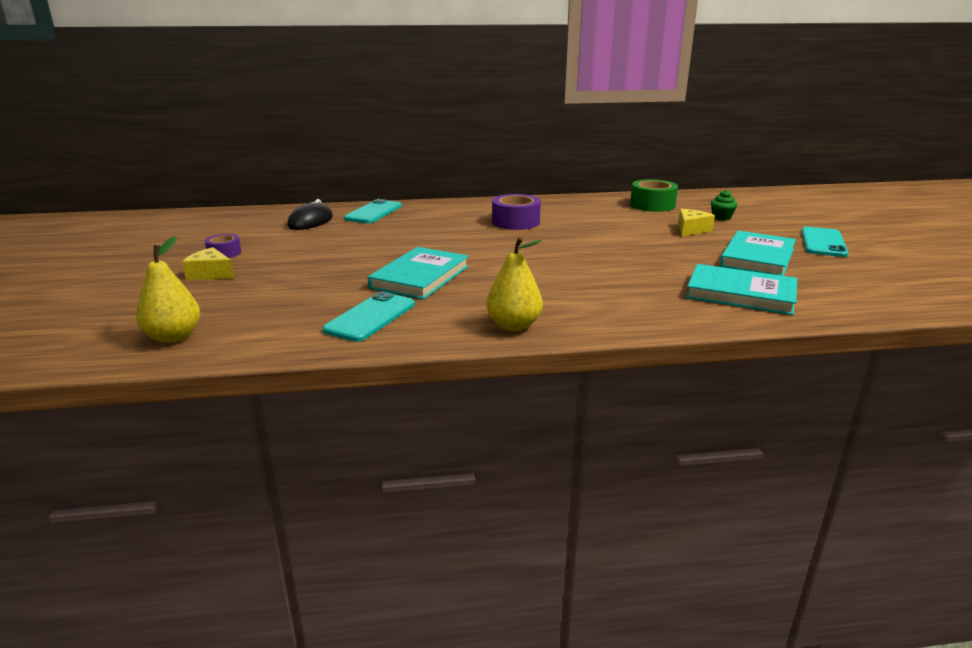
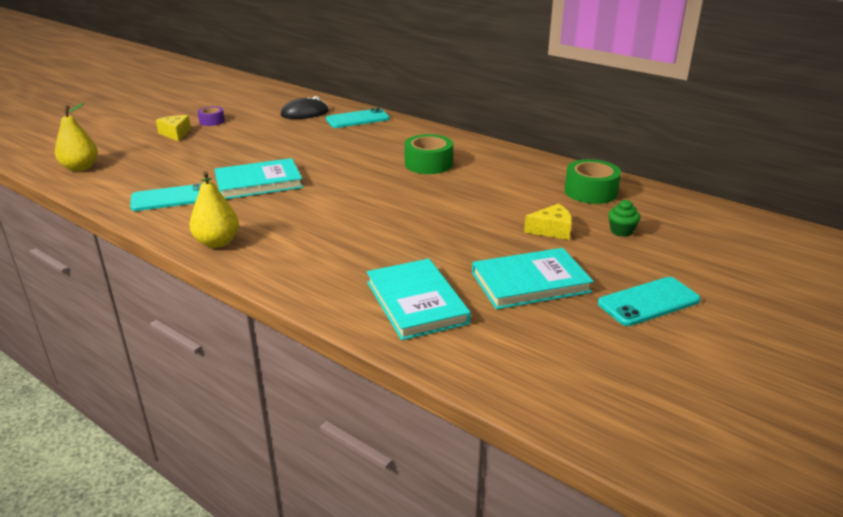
camera: 45 degrees right, 5 degrees up
(515, 222) = (428, 164): purple tape -> green tape

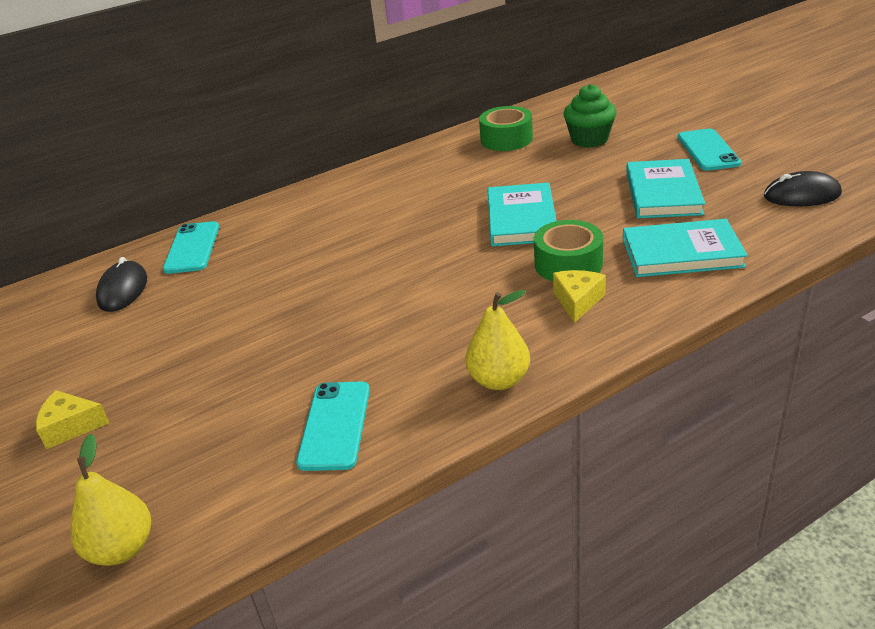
camera: 65 degrees left, 5 degrees up
(212, 121) = (55, 384): purple tape -> none
(259, 183) = (340, 341): turquoise book -> turquoise book (521, 219)
(428, 164) = (378, 213): green tape -> green tape (568, 264)
(552, 230) = (572, 169): yellow cheese -> yellow cheese (577, 301)
(575, 372) = (801, 195): none -> black mouse
(621, 231) = (589, 139): green cupcake -> green cupcake, size x1.78

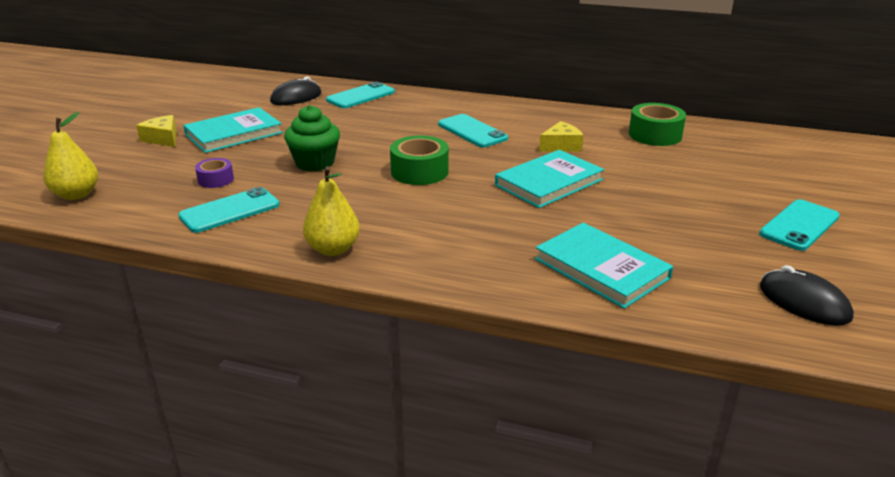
camera: 45 degrees right, 5 degrees down
(246, 414) = (216, 180): none -> purple tape
(373, 216) = (472, 131): none -> turquoise phone
(568, 264) = (513, 223): green tape -> green tape (419, 171)
(577, 301) = (467, 245): yellow cheese -> yellow cheese (561, 146)
(589, 139) = (716, 166): green cupcake -> green cupcake (315, 163)
(663, 193) = (685, 228): turquoise book -> turquoise book (234, 134)

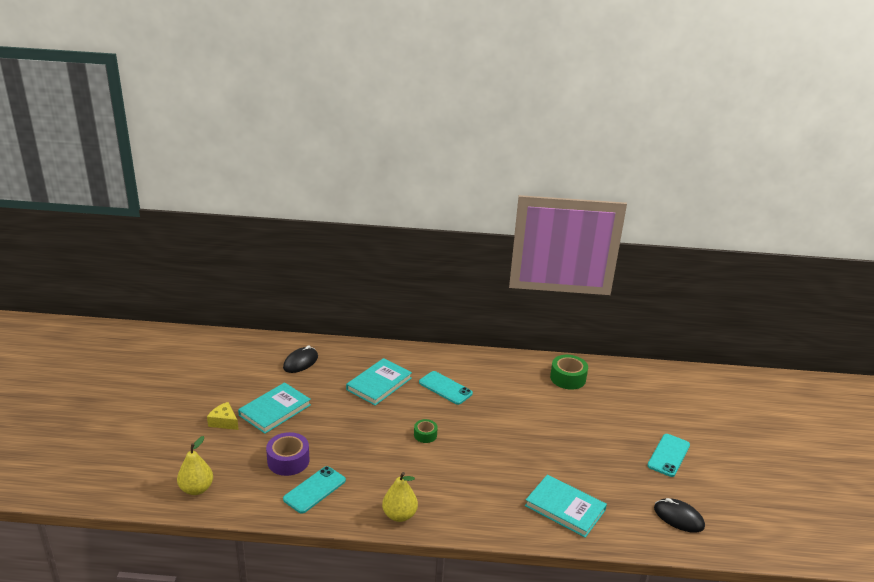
camera: 15 degrees left, 0 degrees up
(216, 180) = (288, 461): purple tape -> purple tape, size x1.70
(315, 163) = (349, 435): green cupcake -> none
(361, 96) = (349, 355): turquoise phone -> none
(419, 171) = (425, 435): green tape -> green tape, size x0.59
(549, 182) = (513, 435): turquoise book -> turquoise book (379, 384)
(561, 146) = (510, 397): yellow cheese -> none

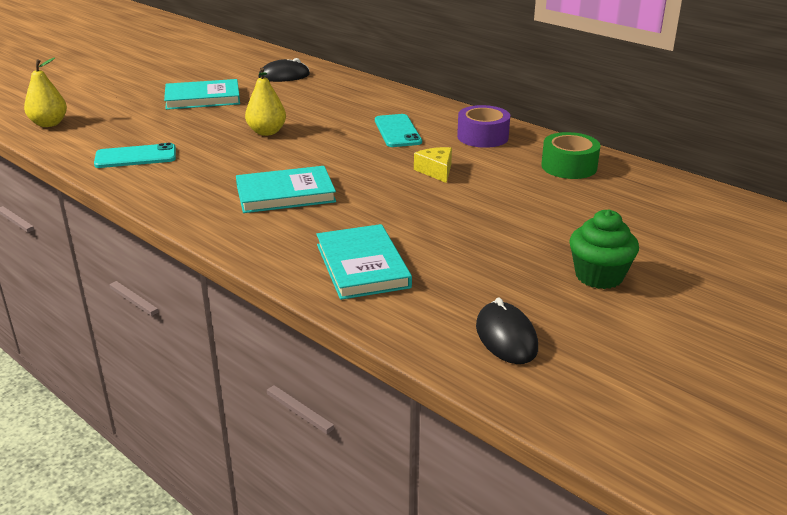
camera: 40 degrees right, 0 degrees up
(224, 422) = (148, 93): yellow cheese -> yellow cheese (436, 171)
(288, 461) = (151, 131): purple tape -> purple tape (482, 137)
(379, 384) = (332, 109): turquoise book -> turquoise book (285, 194)
(399, 515) = (175, 201): yellow pear -> yellow pear (267, 132)
(425, 435) = (310, 156): green tape -> none
(668, 455) = (599, 276): turquoise phone -> green cupcake

